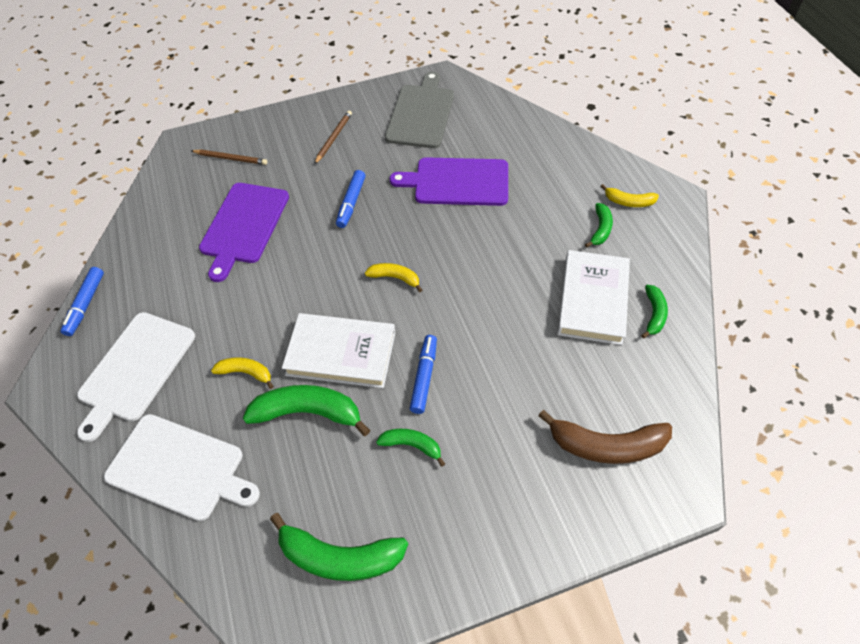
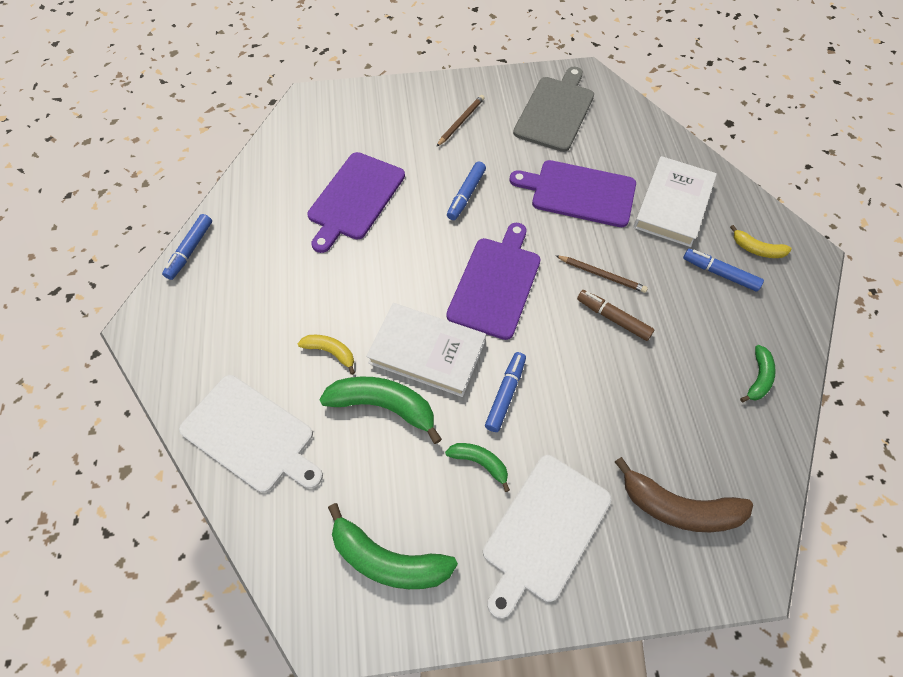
camera: 10 degrees right, 5 degrees up
(135, 369) = (226, 326): white cutting board -> white cutting board (544, 530)
(231, 158) = (354, 125): brown pencil -> brown pencil (602, 275)
(395, 278) = (496, 284): yellow banana -> purple cutting board
(511, 288) = (613, 318): none -> brown marker
(592, 300) = (695, 349): white book -> white book (672, 205)
(600, 229) = (720, 273): green banana -> blue marker

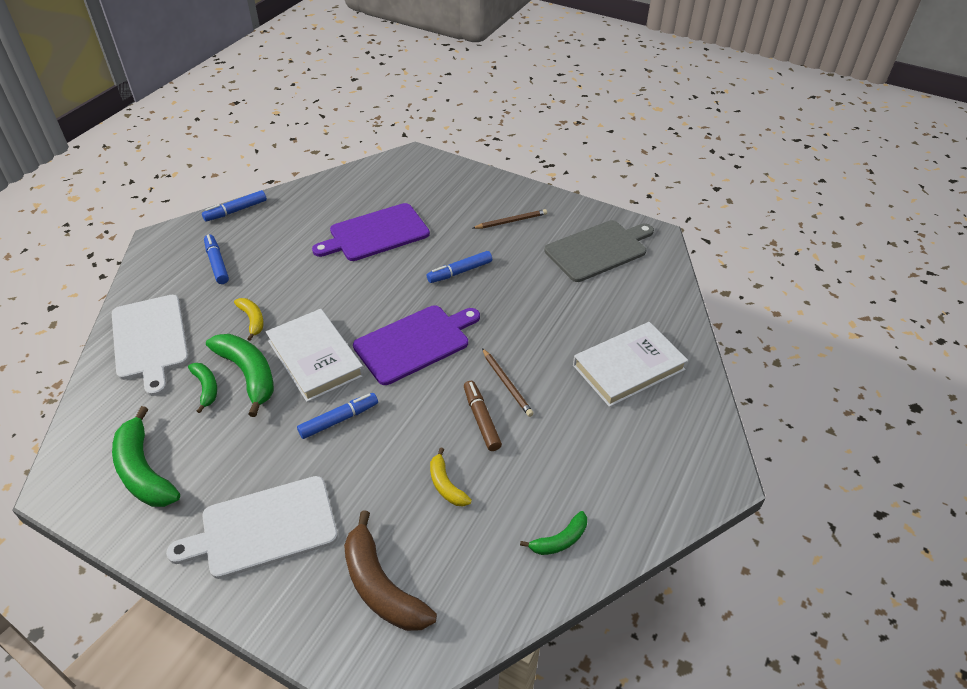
camera: 35 degrees right, 15 degrees down
(480, 463) = (270, 452): green banana -> green banana (206, 388)
(579, 193) = (553, 316): purple cutting board -> none
(720, 273) = (614, 442): blue marker -> blue marker (217, 263)
(756, 249) = (672, 443): yellow banana -> yellow banana (446, 485)

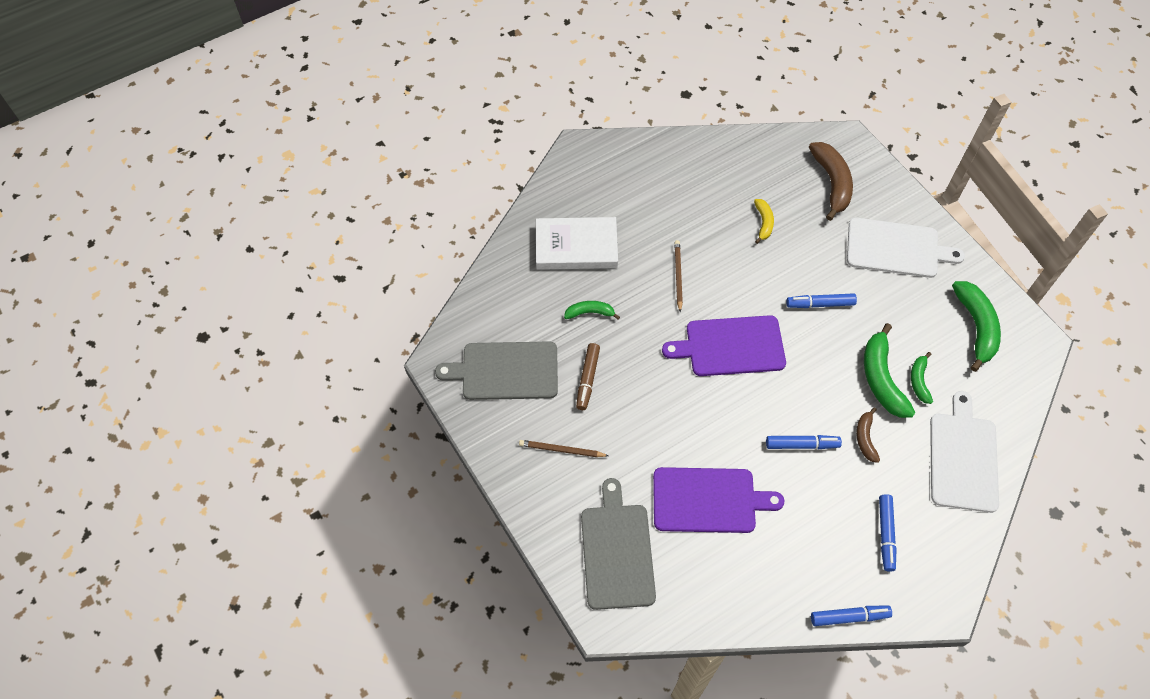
camera: 150 degrees left, 15 degrees up
(252, 320) = (865, 438): yellow banana -> brown banana
(315, 358) = (820, 369): white book -> none
(428, 186) = (617, 551): none -> grey cutting board
(460, 272) = (651, 406): blue marker -> blue marker (801, 444)
(481, 419) = (714, 256): brown marker -> brown marker (587, 379)
(559, 540) = (710, 160): green banana -> green banana (590, 313)

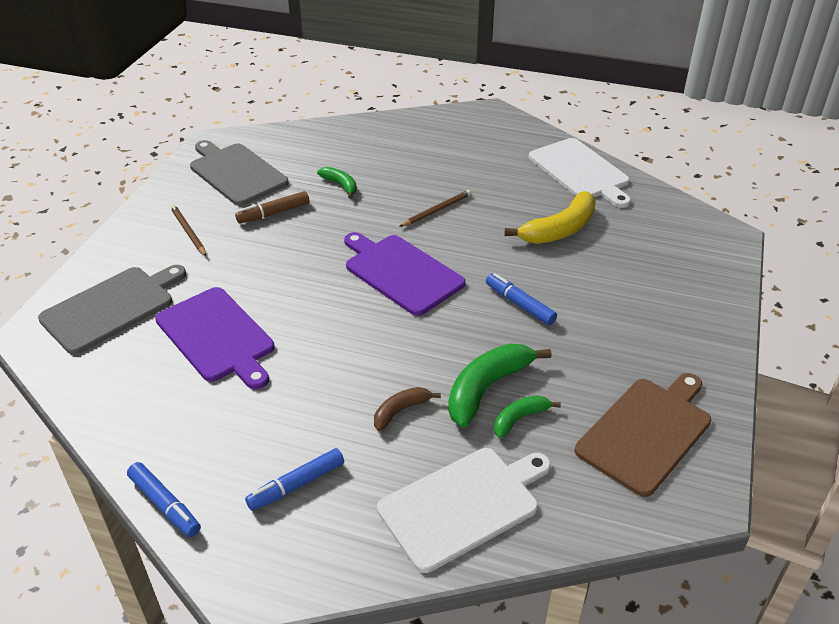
camera: 50 degrees right, 20 degrees down
(576, 247) = (396, 151): white book -> none
(763, 223) = (559, 229): yellow banana -> yellow banana, size x1.81
(801, 444) = (343, 368): blue marker -> none
(832, 183) = (665, 248): brown banana -> none
(896, 248) = (656, 324): white cutting board -> white cutting board (580, 171)
(976, 327) = (646, 432): green banana -> brown cutting board

